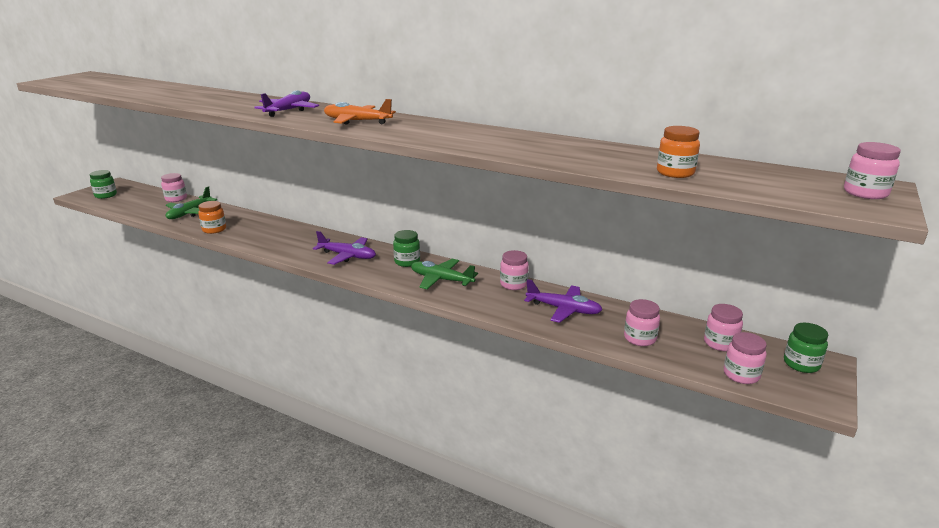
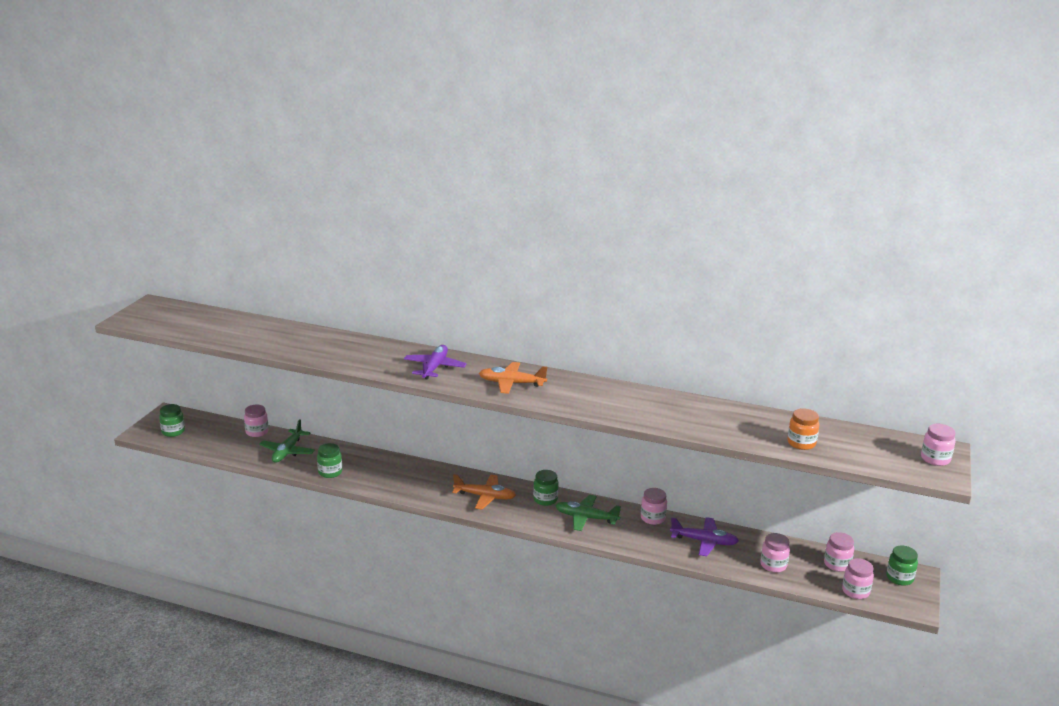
camera: 10 degrees left, 0 degrees up
(214, 229) = (330, 472): orange jar -> green jar
(348, 256) = (485, 497): purple plane -> orange plane

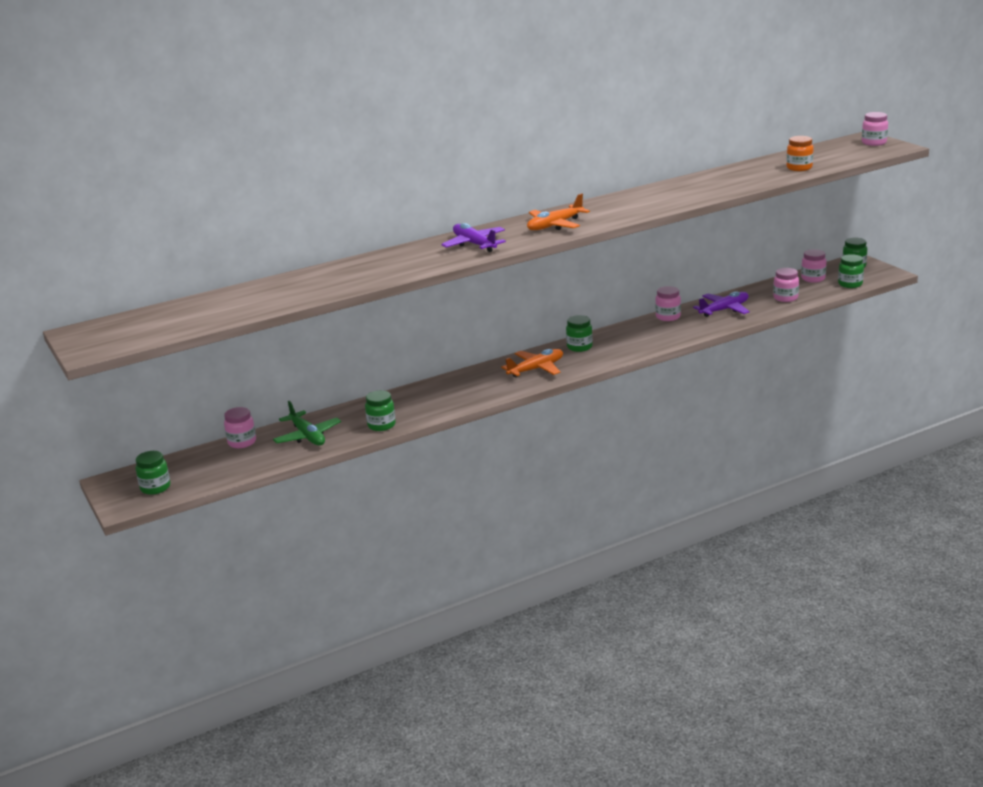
camera: 45 degrees left, 0 degrees up
(586, 518) = (629, 340): green plane -> none
(855, 591) = (850, 284): pink jar -> green jar

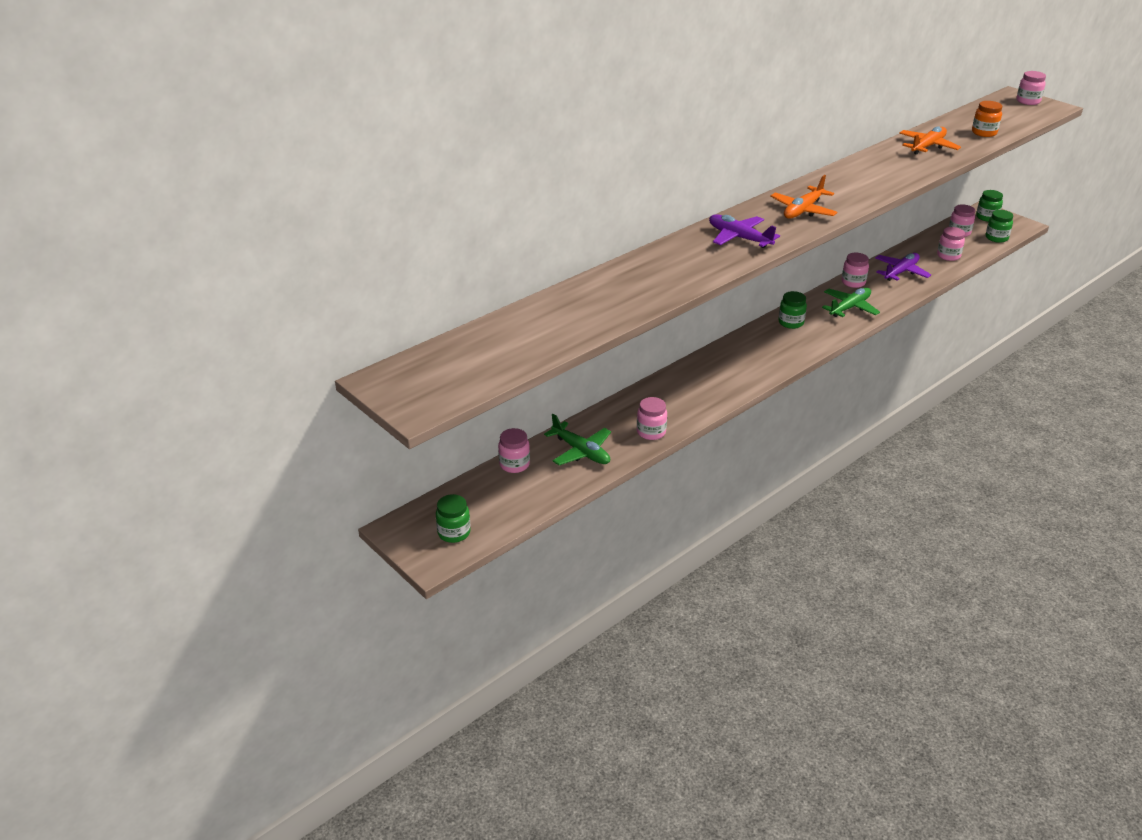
camera: 15 degrees left, 10 degrees up
(381, 425) = (651, 432): green jar -> pink jar
(536, 369) = (765, 352): orange plane -> orange plane (927, 146)
(648, 337) = (850, 307): none -> green plane

